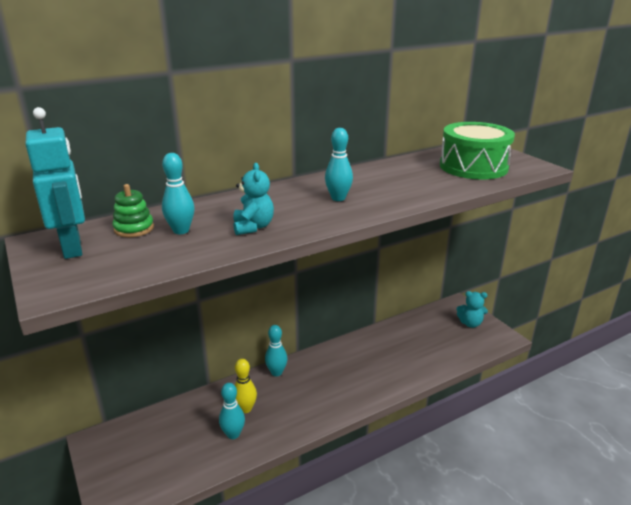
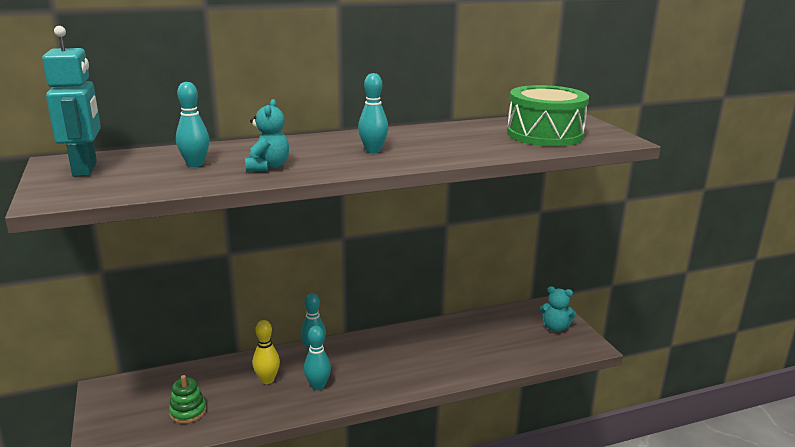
camera: 10 degrees right, 5 degrees down
(134, 228) = (151, 159): green stacking toy -> green stacking toy (188, 412)
(233, 434) = (245, 402): turquoise bowling pin -> turquoise bowling pin (318, 386)

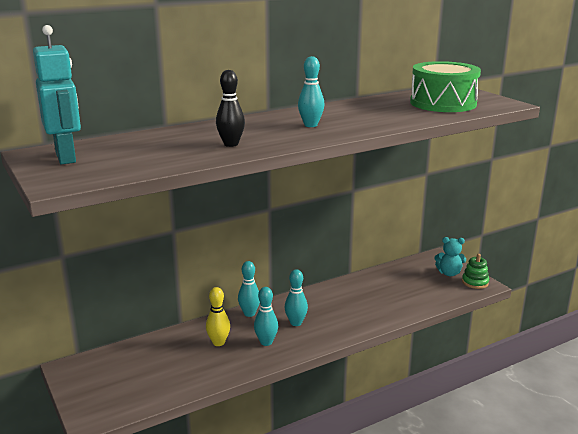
camera: 10 degrees left, 0 degrees up
(188, 412) = (158, 377): green stacking toy -> green stacking toy (475, 282)
(195, 164) = (164, 146): turquoise bowling pin -> turquoise bowling pin (296, 323)
(268, 167) = (231, 144): turquoise teddy bear -> black bowling pin

